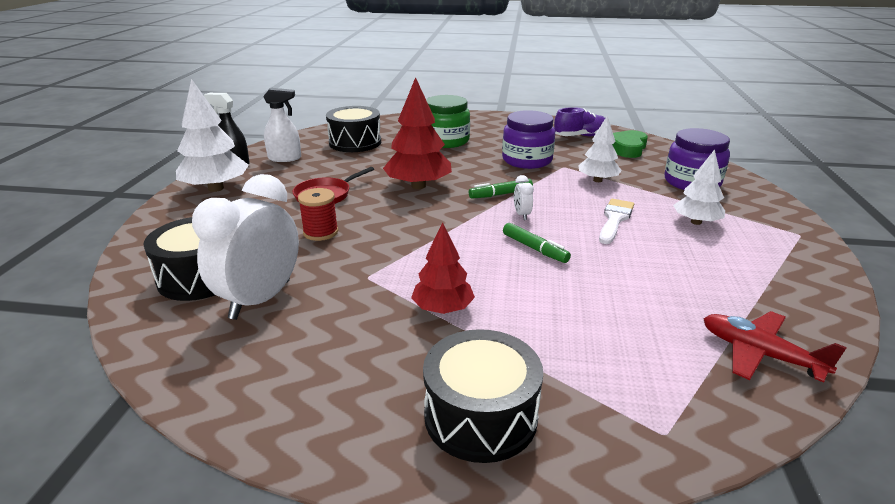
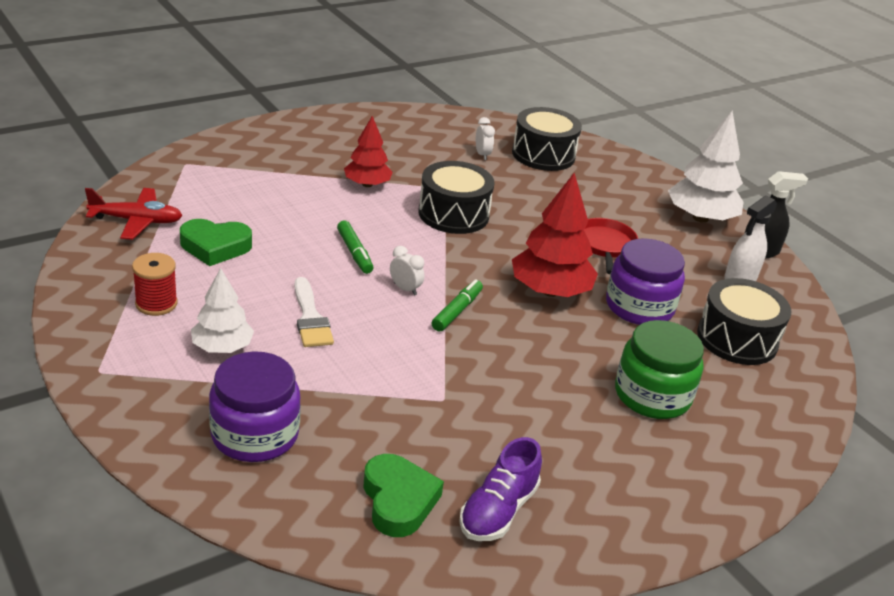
camera: 135 degrees right, 5 degrees up
(260, 299) = (482, 155): white clock -> white clock, size x0.40
(320, 232) = (536, 208): red spool -> red spool (156, 304)
(480, 416) = (285, 144): black drum -> black drum (453, 214)
(527, 160) = (501, 393): purple jar -> purple jar (639, 307)
(534, 249) = (354, 253): green marker -> green marker turned 120 degrees counterclockwise
(597, 180) = (377, 385): white tree -> none
(670, 294) = (215, 247): none -> green heart

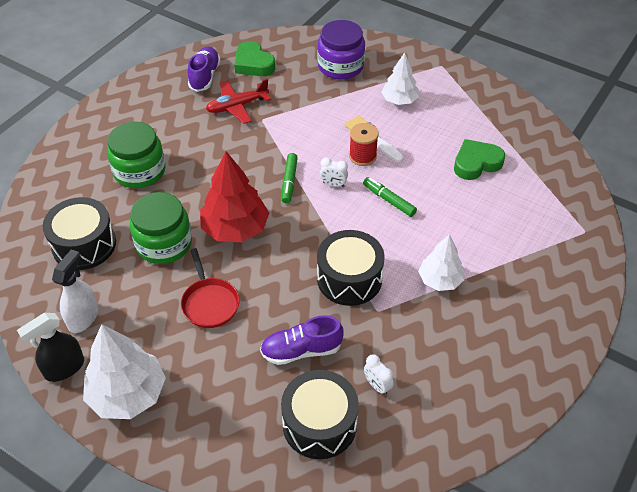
camera: 160 degrees right, 15 degrees up
(136, 221) = (544, 161): red plane -> red plane (237, 106)
(156, 304) = (460, 110): red spool -> red spool (362, 156)
(367, 184) = (440, 280): red tree -> white tree
(533, 190) = (301, 350): none -> purple shoe
(639, 307) = (164, 244): purple jar -> green jar

